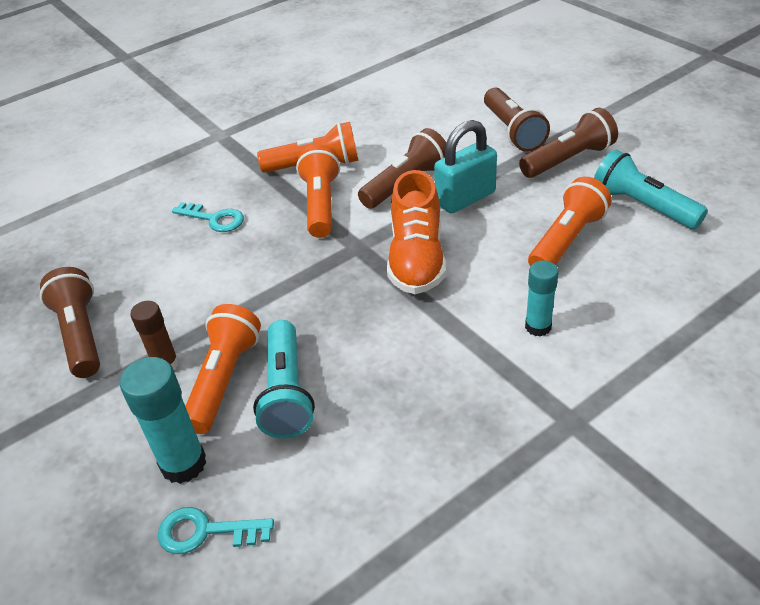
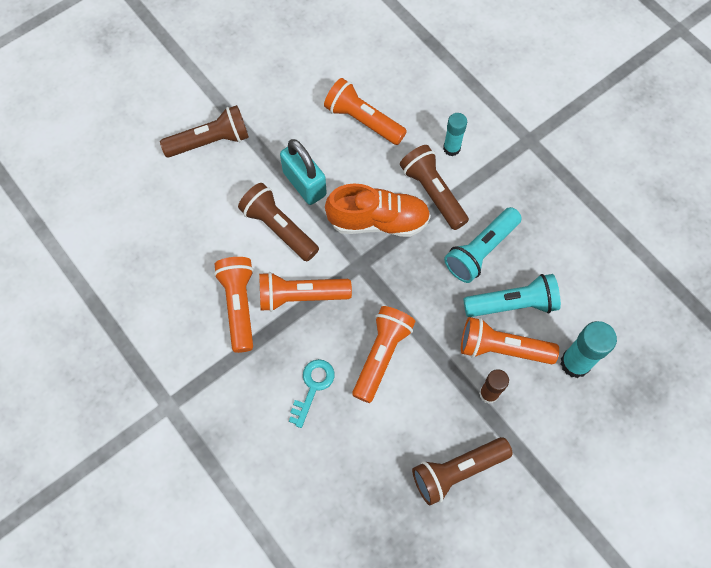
camera: 95 degrees left, 25 degrees up
(205, 532) = (622, 340): turquoise key -> none
(239, 268) = (381, 355): none -> orange flashlight
(568, 159) = (260, 106): brown flashlight -> brown flashlight (432, 192)
(642, 206) = (327, 68): turquoise flashlight -> turquoise flashlight (480, 251)

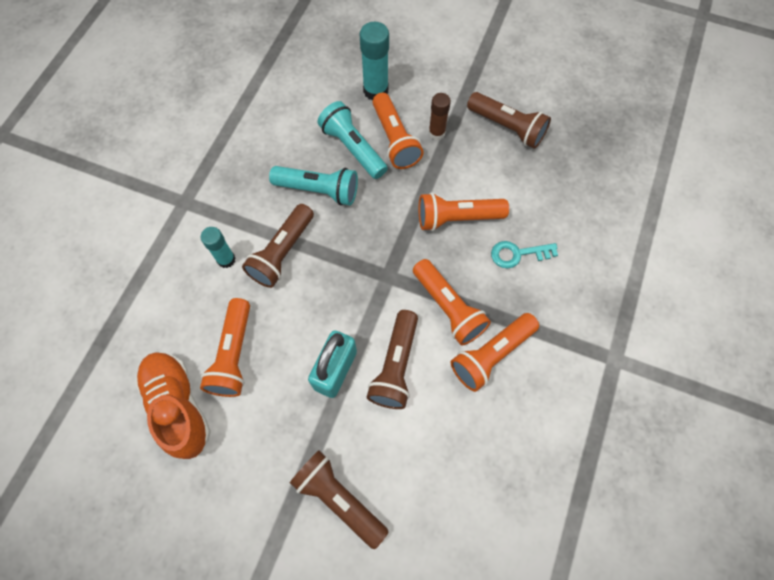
camera: 120 degrees left, 0 degrees up
(378, 221) = (337, 283): orange shoe -> orange shoe (178, 406)

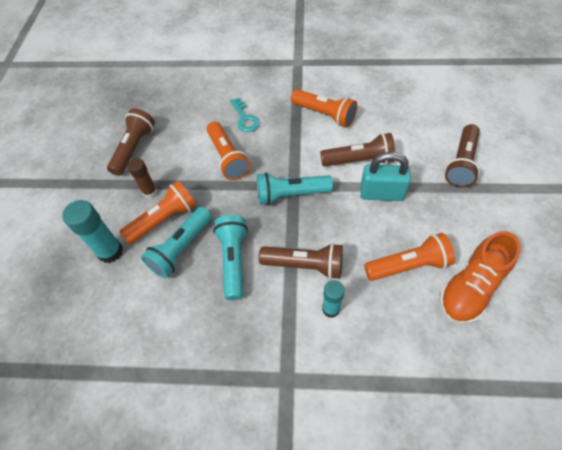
camera: 105 degrees left, 10 degrees down
(376, 268) = (290, 194): none -> turquoise flashlight
(448, 308) = (302, 144): orange flashlight -> none

